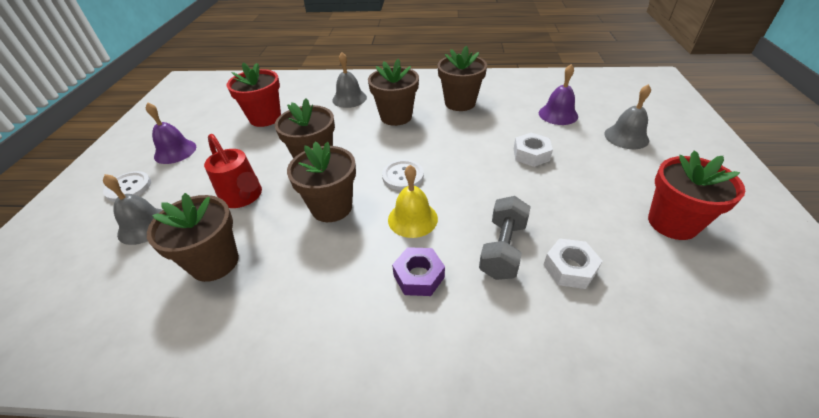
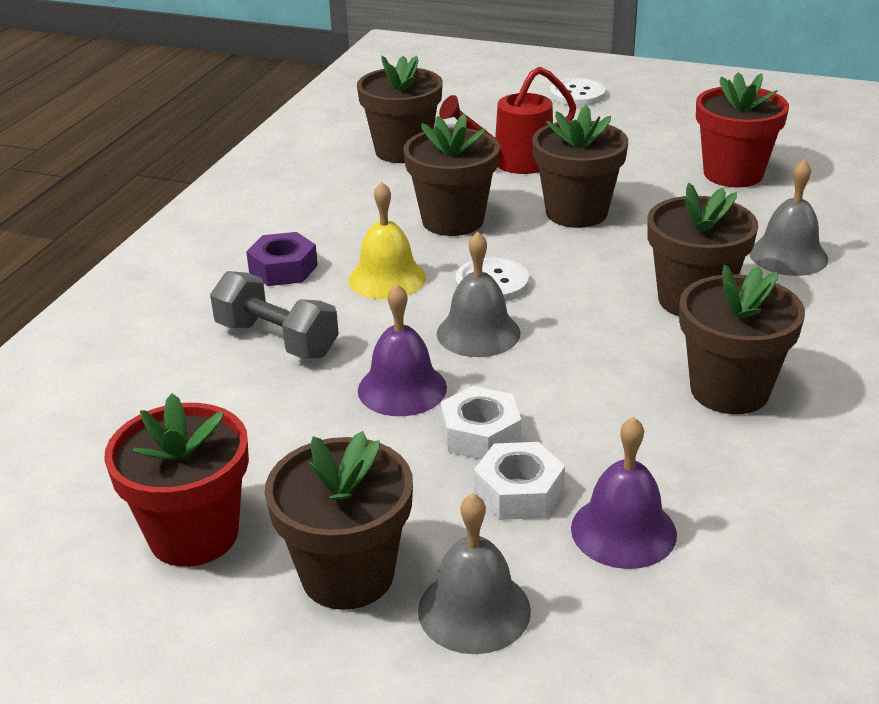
camera: 105 degrees right, 10 degrees down
(144, 226) = (493, 110): grey bell -> grey bell (478, 333)
(175, 151) = (653, 113): purple bell -> purple bell (402, 388)
(569, 268) = (201, 386): white nut -> white nut (519, 492)
(643, 169) = (347, 575): none -> brown flower pot

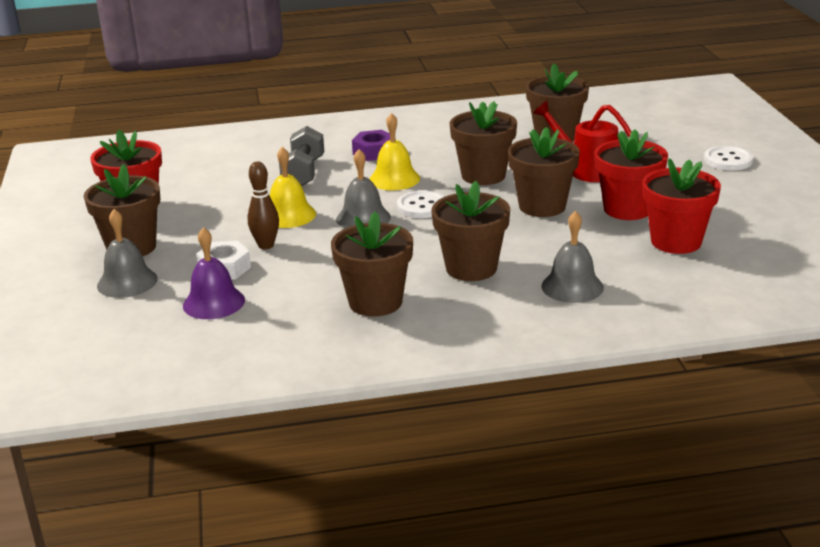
camera: 60 degrees right, 5 degrees down
(402, 388) = (289, 215): purple bell -> yellow bell
(480, 434) = (266, 245): white nut -> brown bowling pin
(634, 173) = (627, 209): none -> red flower pot

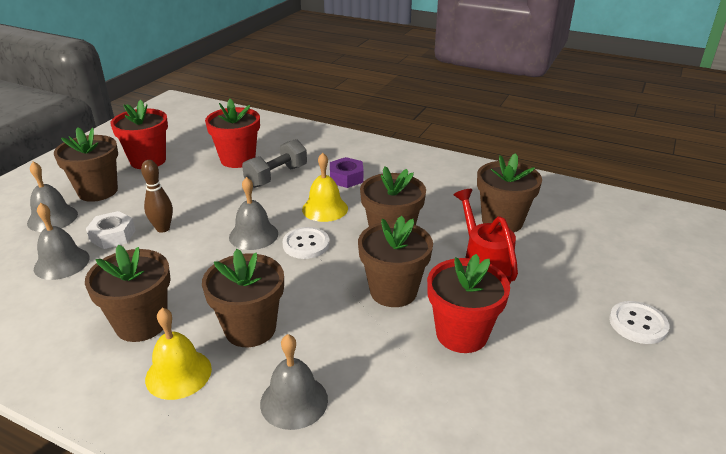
camera: 35 degrees right, 5 degrees up
(214, 302) = (61, 263): purple bell -> grey bell
(289, 215) = (215, 209): yellow bell -> yellow bell (178, 374)
(676, 241) = (457, 402): red flower pot -> red flower pot (238, 159)

